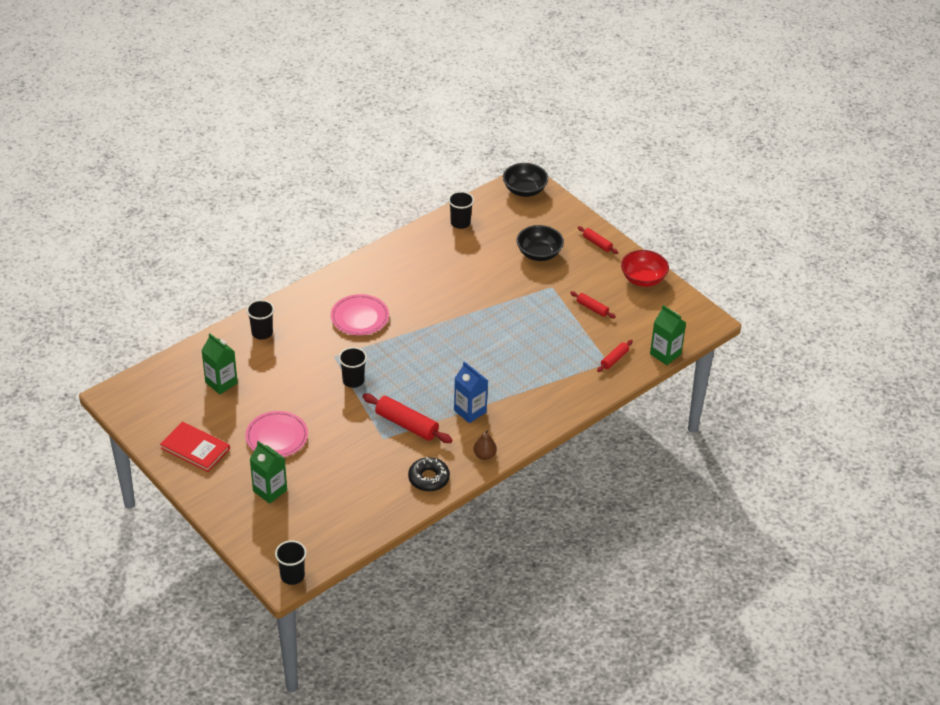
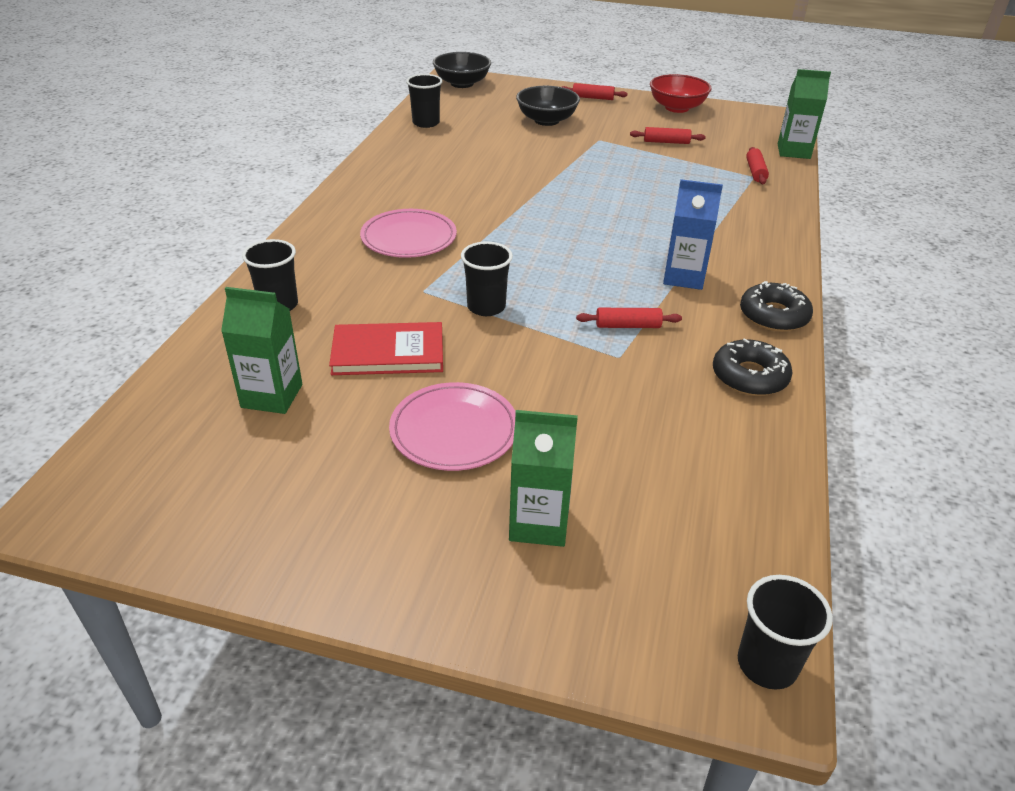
camera: 35 degrees left, 5 degrees down
(195, 448) = (320, 523): red book -> red book (388, 352)
(407, 425) = (628, 326): red rolling pin -> red rolling pin, size x0.55
(484, 455) = (773, 315): brown pear -> black donut

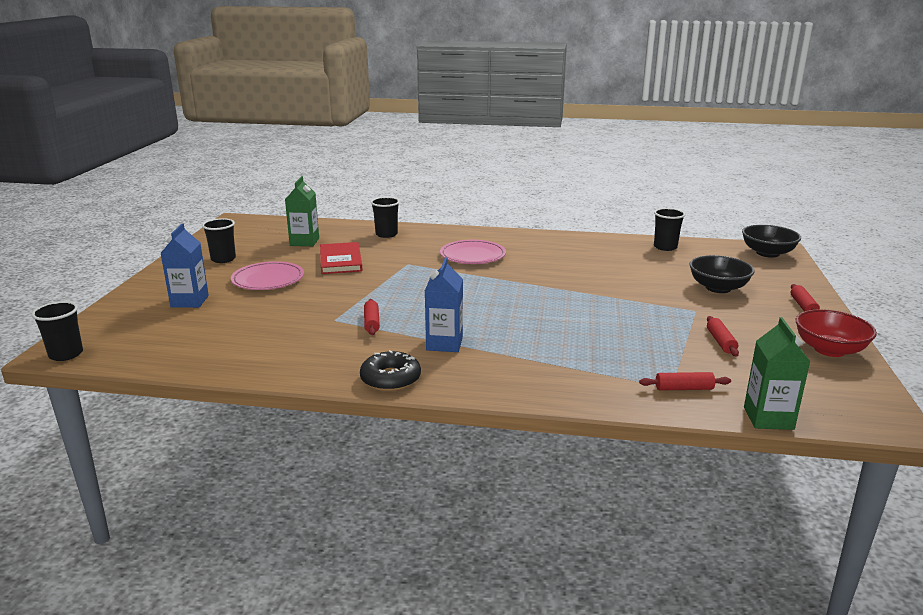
camera: 85 degrees right, 15 degrees down
(486, 307) = (391, 280): black cup -> black cup (223, 259)
(539, 523) = (189, 301): green carton -> blue carton
(749, 376) = (307, 363): black donut -> none

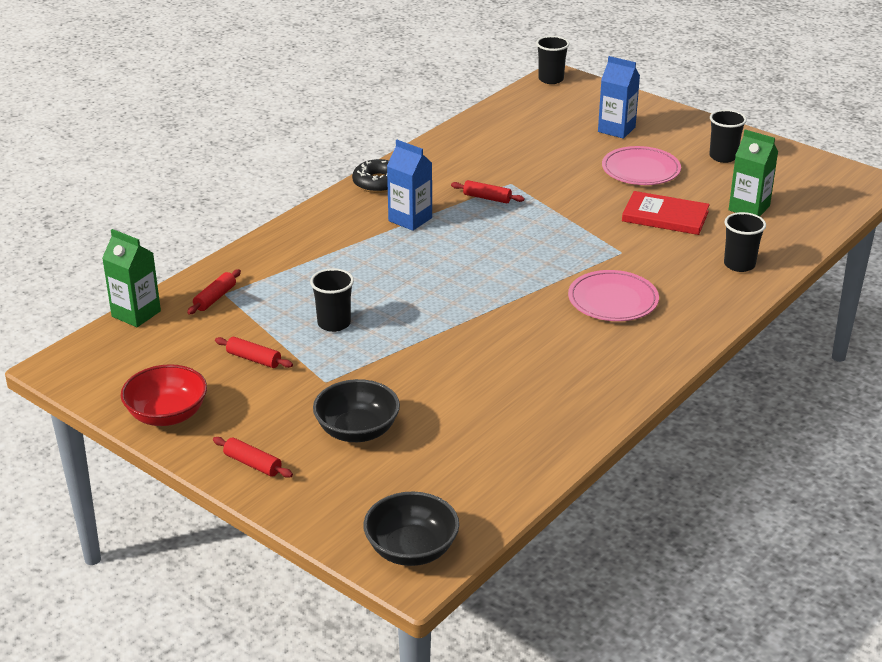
camera: 120 degrees right, 10 degrees up
(665, 247) = (516, 464): black cup -> black cup (334, 323)

